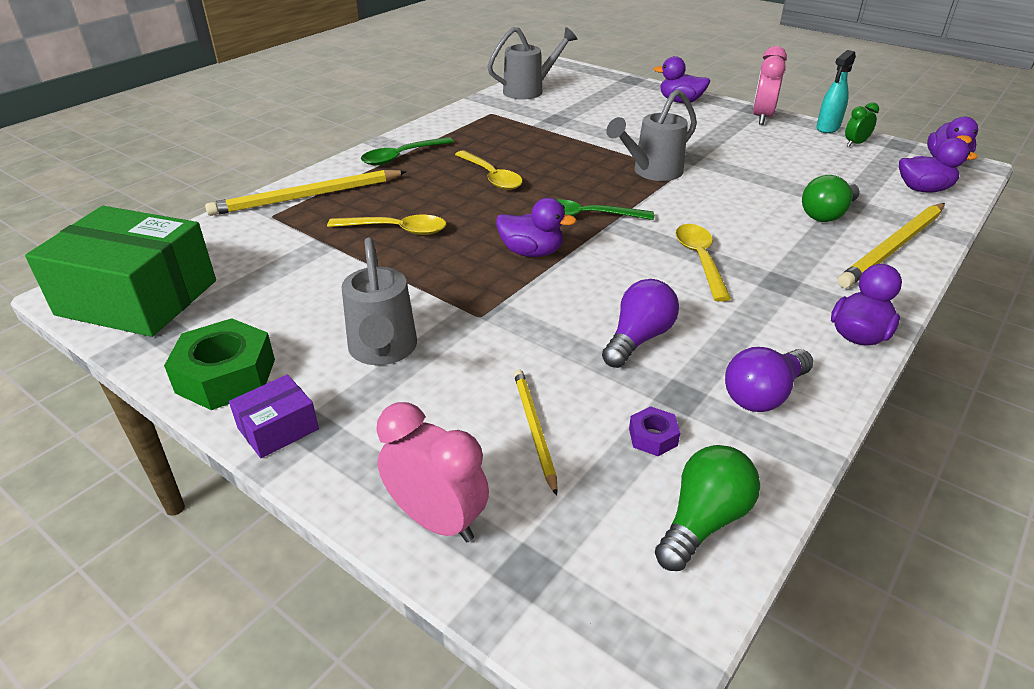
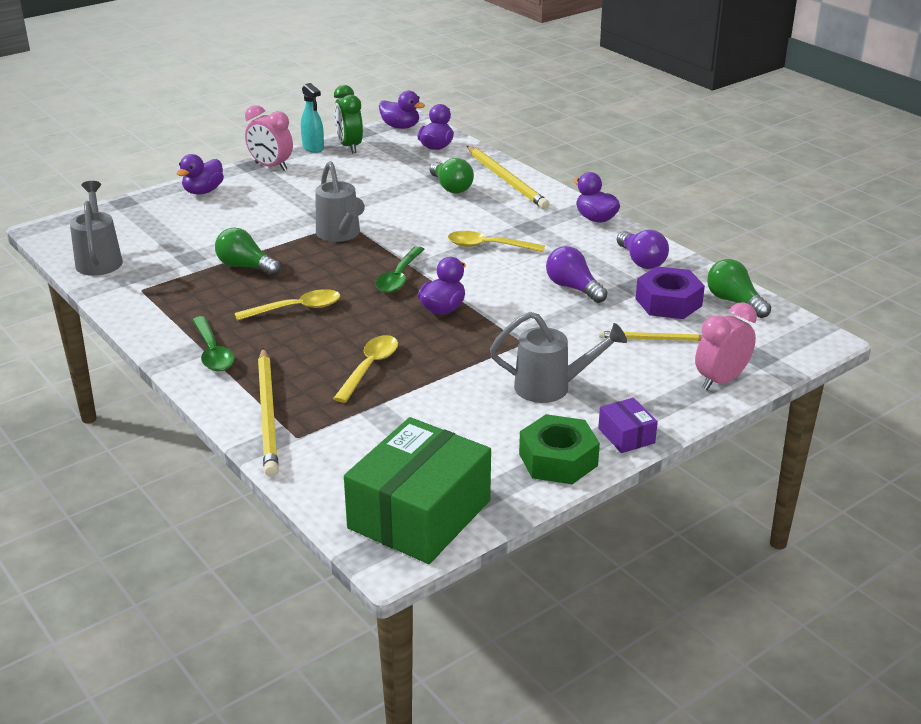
camera: 75 degrees left, 5 degrees down
(555, 142) = (245, 267): none -> green light bulb
(653, 437) = (668, 302): purple nut -> purple nut, size x2.11
(855, 144) = (349, 146): green clock -> green clock, size x1.74

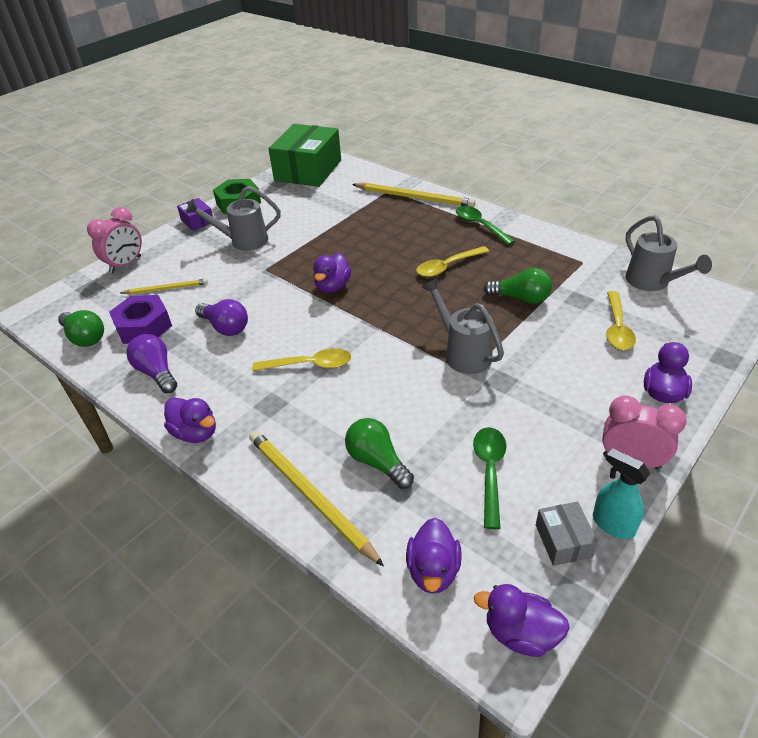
camera: 170 degrees right, 10 degrees up
(268, 414) = (414, 198): yellow pencil -> yellow pencil turned 135 degrees clockwise
(349, 146) = (563, 541): green clock -> grey box
(369, 368) = (368, 233): yellow spoon -> yellow spoon (617, 328)
(399, 277) = (381, 312): green spoon -> green spoon (489, 472)

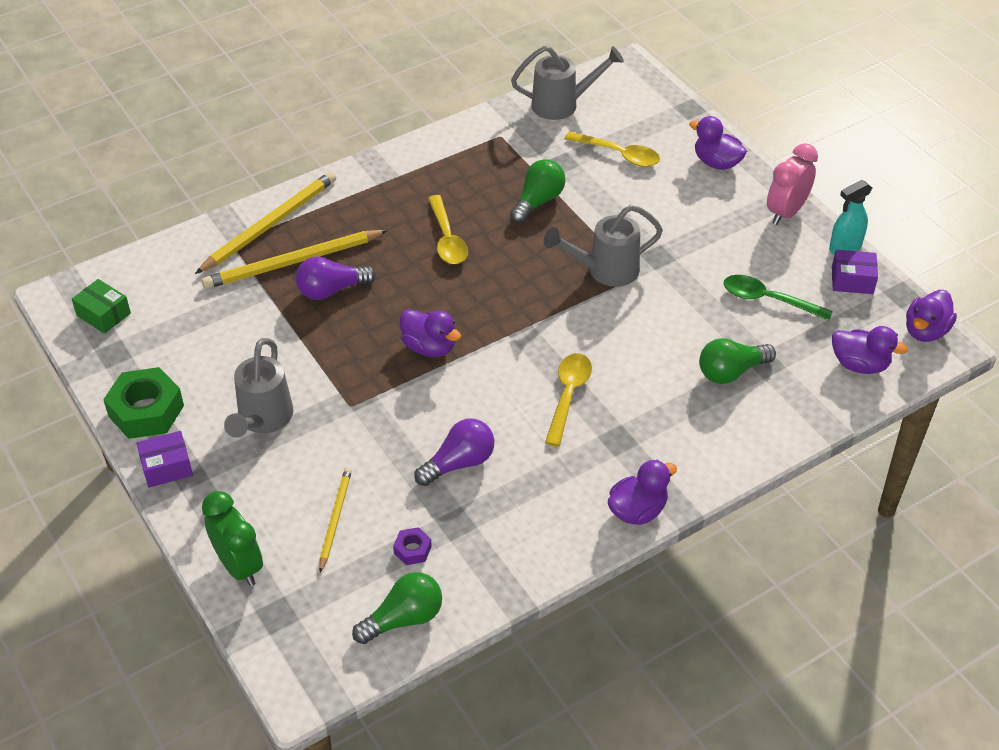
camera: 75 degrees left, 5 degrees up
(125, 264) = (239, 566): pink clock -> green clock
(144, 326) = (412, 550): purple nut -> purple nut, size x0.47
(157, 373) = (517, 540): purple light bulb -> purple light bulb (331, 290)
(308, 170) = (103, 314): green box -> green box, size x0.44
(309, 495) = (755, 429): yellow pencil -> yellow pencil (292, 262)
(480, 225) = (378, 187): green spoon -> none
(563, 541) = (852, 280): grey box -> purple box

